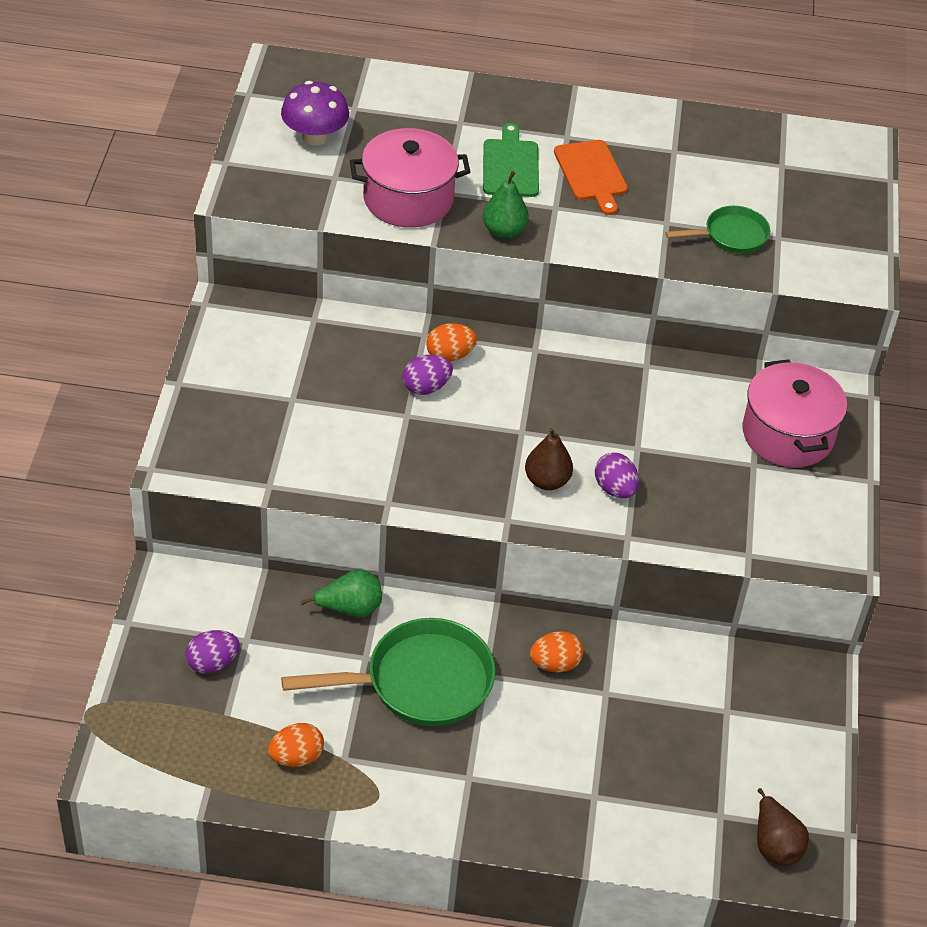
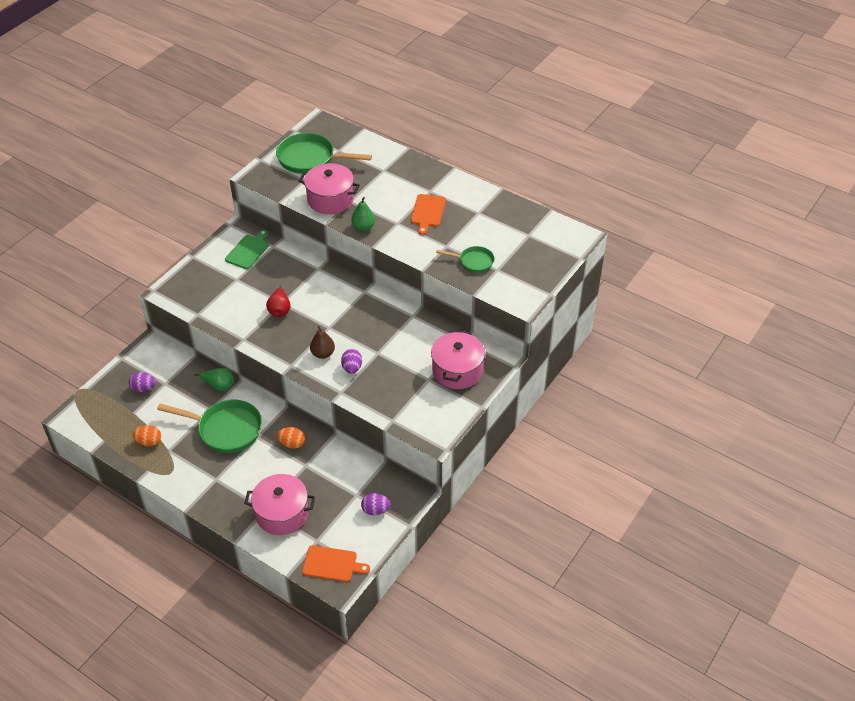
camera: 30 degrees right, 0 degrees up
(315, 136) = (310, 159): purple mushroom -> green pan
(413, 429) = (279, 310): none -> red pear
(426, 387) = (300, 293): purple egg -> purple egg (375, 510)
(449, 355) = (322, 282): orange egg -> none
(510, 165) = (391, 197): green cutting board -> green cutting board (248, 251)
(628, 792) = (282, 513): none -> pink pot
(775, 844) = (332, 564): brown pear -> orange cutting board

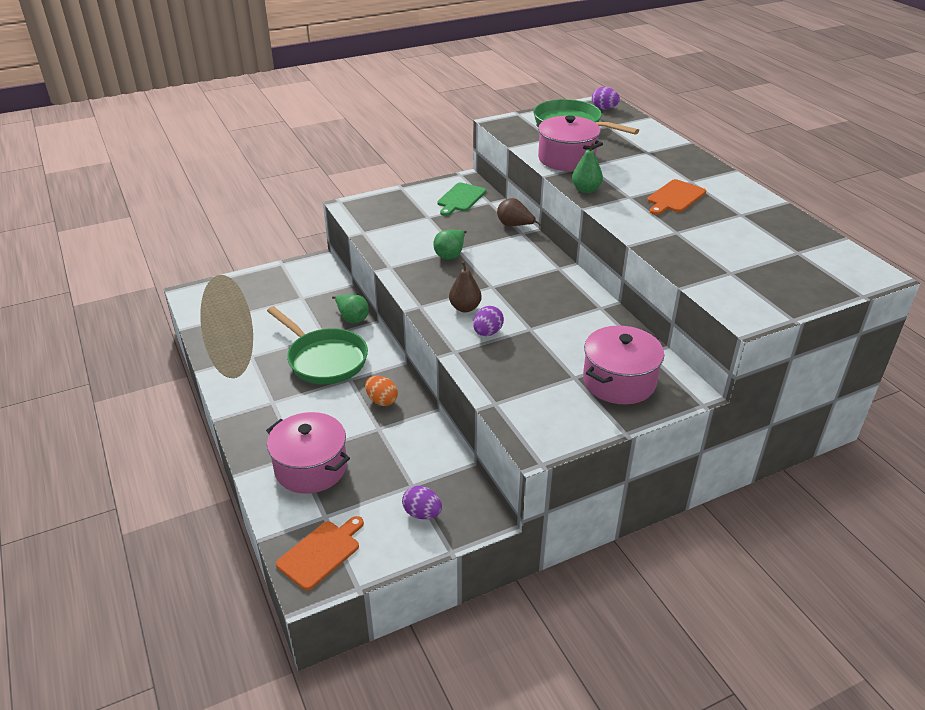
camera: 30 degrees right, 10 degrees down
(143, 388) = (278, 294): purple egg -> purple egg (604, 108)
(149, 442) = (240, 341): orange egg -> none
(248, 251) = (460, 198): green cutting board -> green cutting board turned 150 degrees clockwise
(279, 310) = (450, 255): red pear -> green pear
(308, 263) = (514, 226): none -> brown pear
(332, 564) = (321, 553): orange cutting board -> orange cutting board turned 90 degrees counterclockwise
(473, 261) = (703, 256): green pan -> none

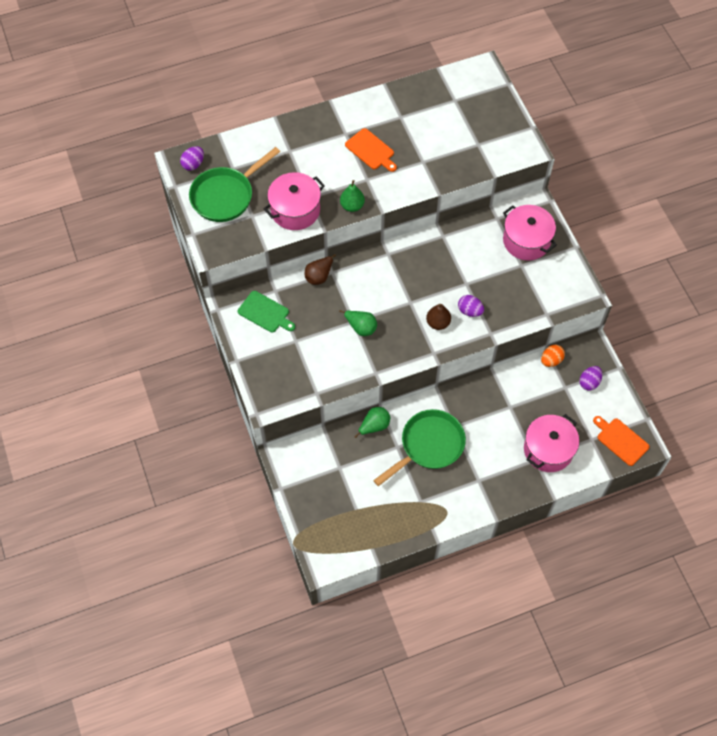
camera: 85 degrees left, 25 degrees up
(382, 400) = (480, 404): orange egg -> orange egg (551, 360)

